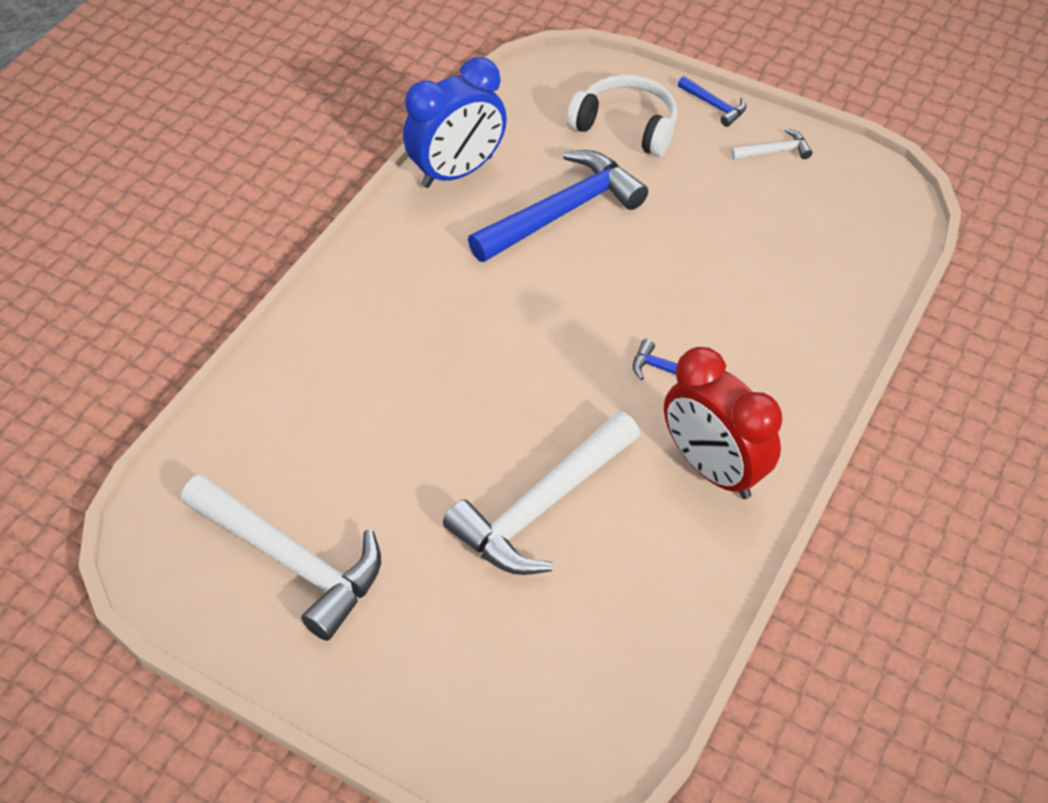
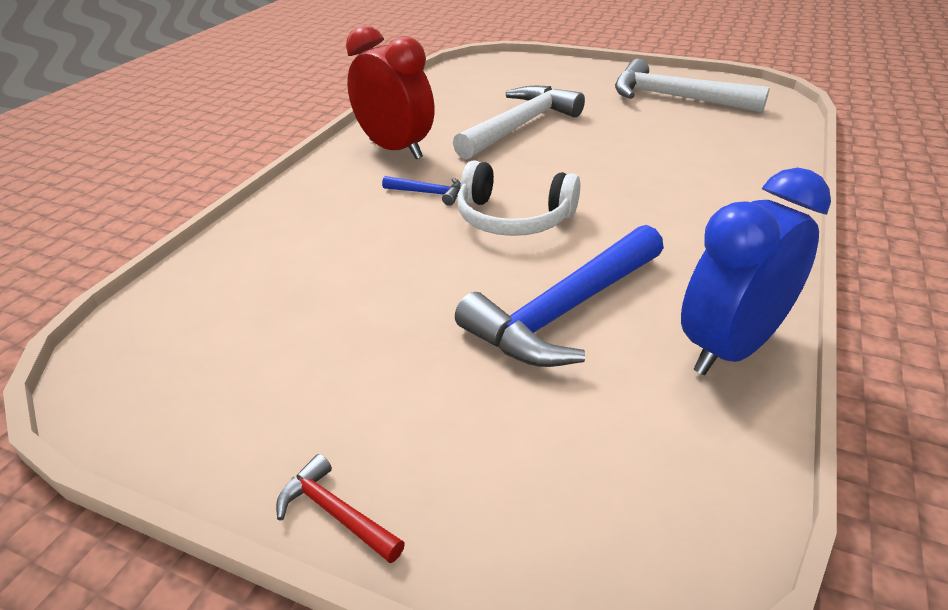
camera: 175 degrees right, 15 degrees down
(626, 126) = (497, 451): white headphones -> white headphones (513, 218)
(714, 106) = (335, 513): blue hammer -> red hammer
(774, 151) = (252, 428): white hammer -> none

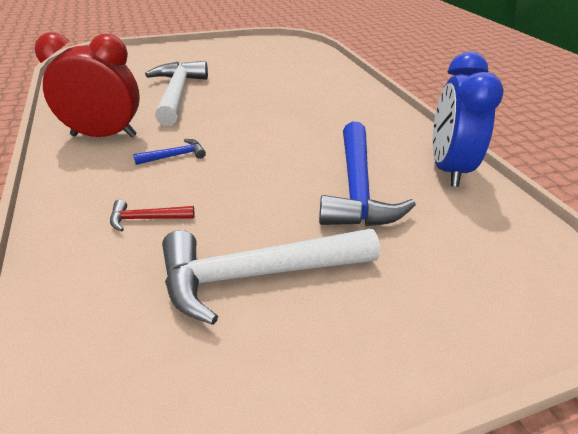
camera: 45 degrees left, 0 degrees up
(335, 513) = (411, 374): red hammer -> red hammer (146, 219)
(513, 218) = (255, 150): white headphones -> none
(674, 98) = (248, 54): white hammer -> white hammer (256, 275)

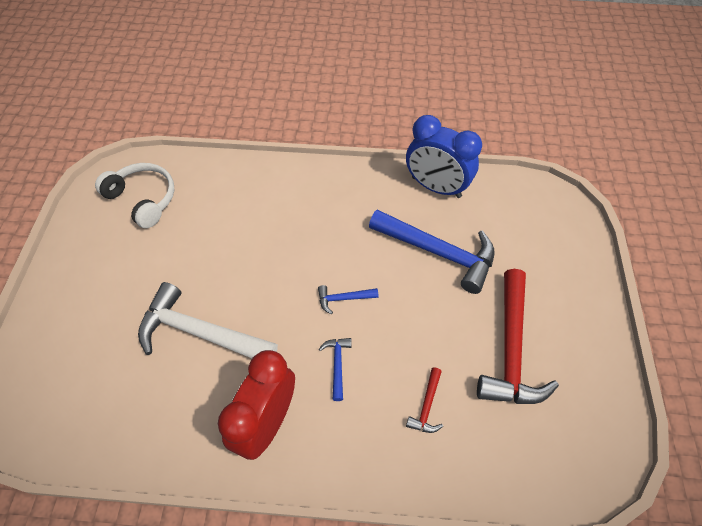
camera: 65 degrees left, 20 degrees up
(250, 144) = (343, 299): none -> blue hammer
(256, 275) = (511, 349): white hammer -> red hammer
(280, 53) = (143, 199): none -> white headphones

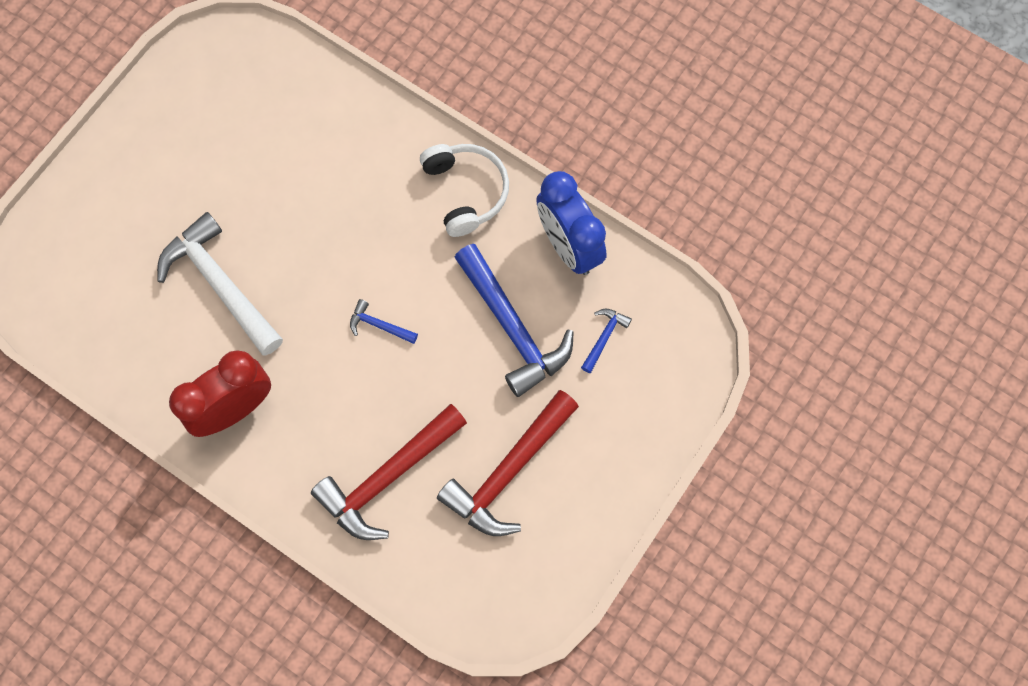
camera: 30 degrees right, 15 degrees up
(143, 199) = (239, 90): white headphones -> white headphones (466, 191)
(337, 365) = (330, 390): blue hammer -> blue hammer (604, 337)
(427, 406) = (388, 477): red hammer -> red hammer, size x2.27

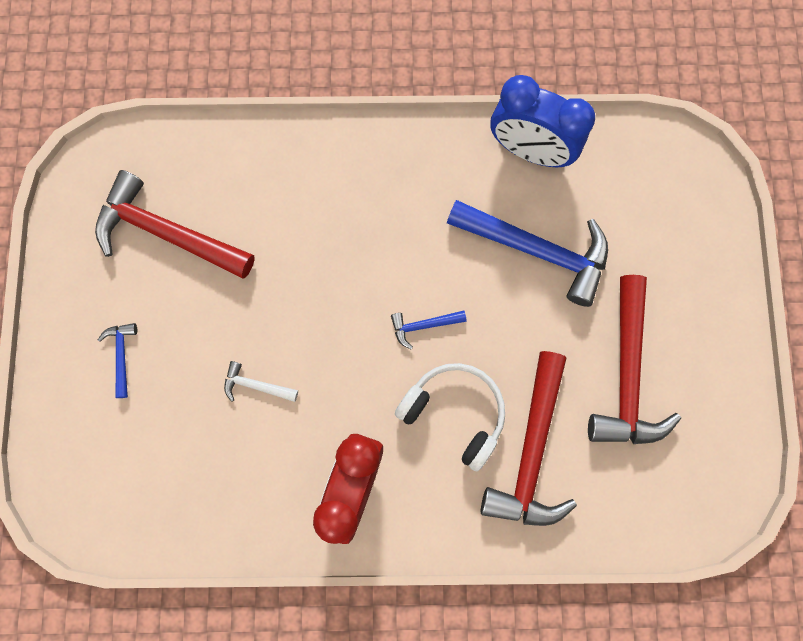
camera: 35 degrees left, 5 degrees up
(220, 284) = (256, 385): white hammer -> white hammer, size x0.44
(240, 126) = (167, 233): none -> red hammer
(466, 191) = (409, 161): white headphones -> white headphones (455, 413)
(604, 337) = (617, 207): blue hammer -> blue hammer (122, 355)

